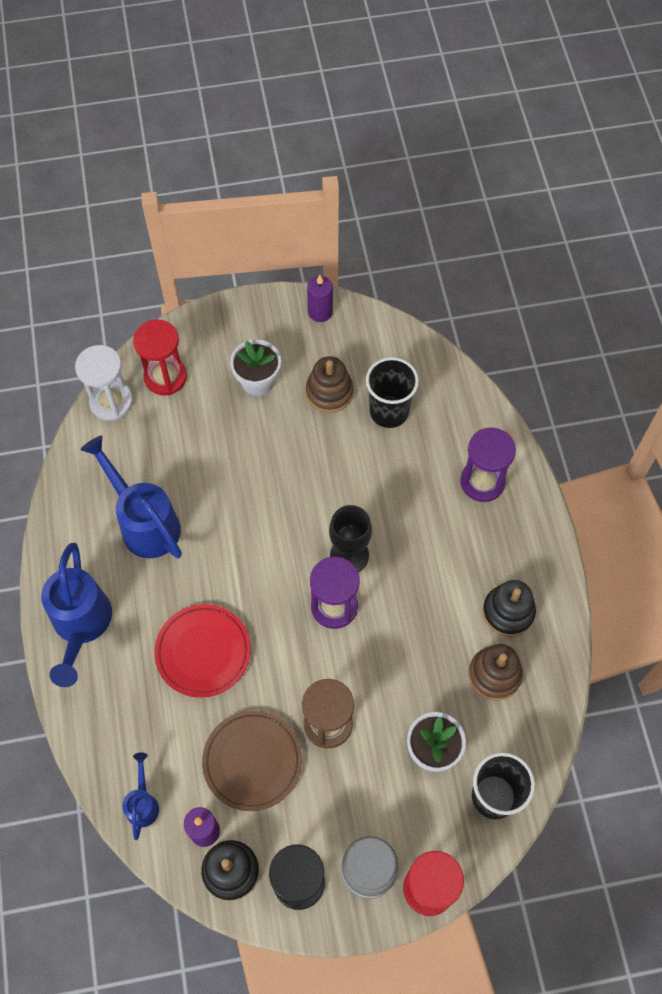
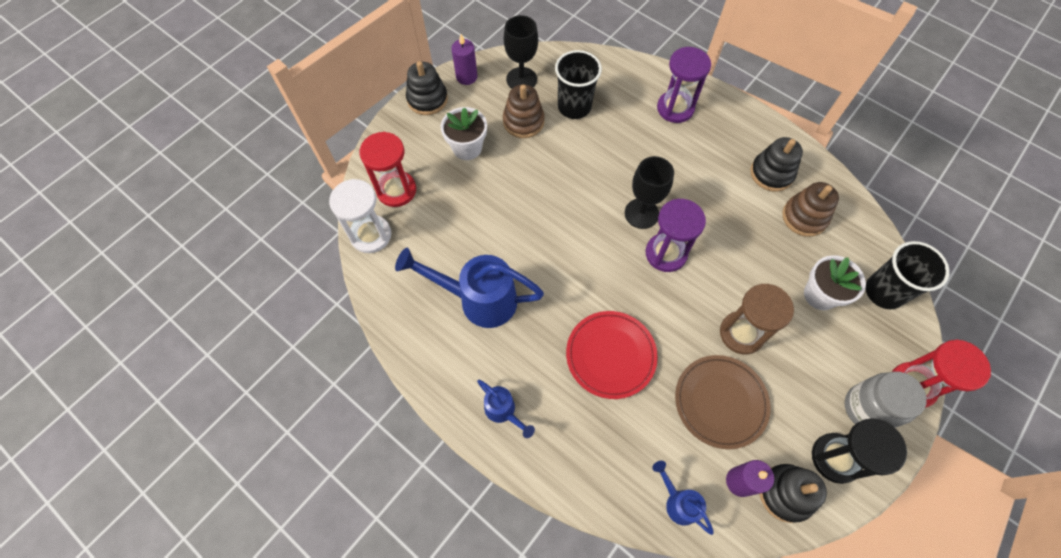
camera: 40 degrees left, 0 degrees up
(81, 626) = (503, 412): blue watering can -> blue watering can, size x0.51
(266, 310) = (427, 99): none -> black stacking toy
(367, 349) = (521, 79): none -> black goblet

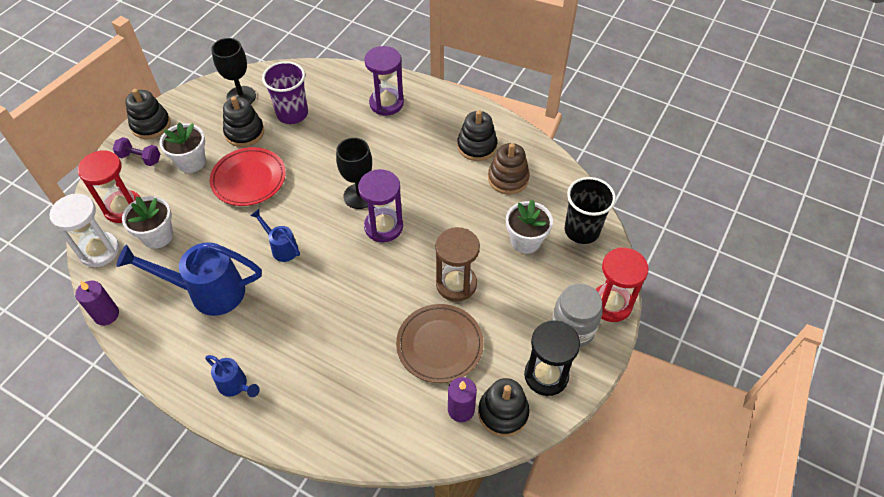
camera: 10 degrees left, 10 degrees down
(415, 136) = (140, 158): none -> purple dumbbell
(430, 227) = (158, 236): none -> white flower pot
(466, 77) = (188, 101): purple candle -> purple candle (106, 314)
(523, 122) = (244, 132): brown stacking toy -> black stacking toy
(574, 107) = (292, 114): black cup -> purple cup
(610, 355) = (336, 321): red plate -> red plate (249, 179)
(677, 502) = (404, 436): blue watering can -> blue watering can (281, 247)

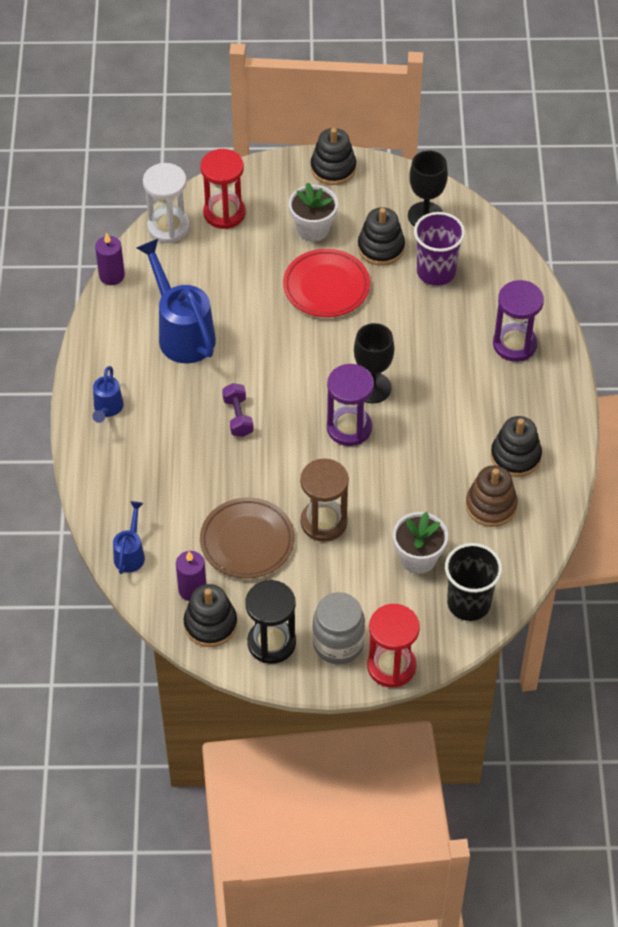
camera: 60 degrees right, 0 degrees up
(140, 158) = (288, 187): purple dumbbell -> purple dumbbell (238, 417)
(158, 236) = (213, 258): white flower pot -> none
(281, 247) = (267, 359): blue watering can -> blue watering can (130, 553)

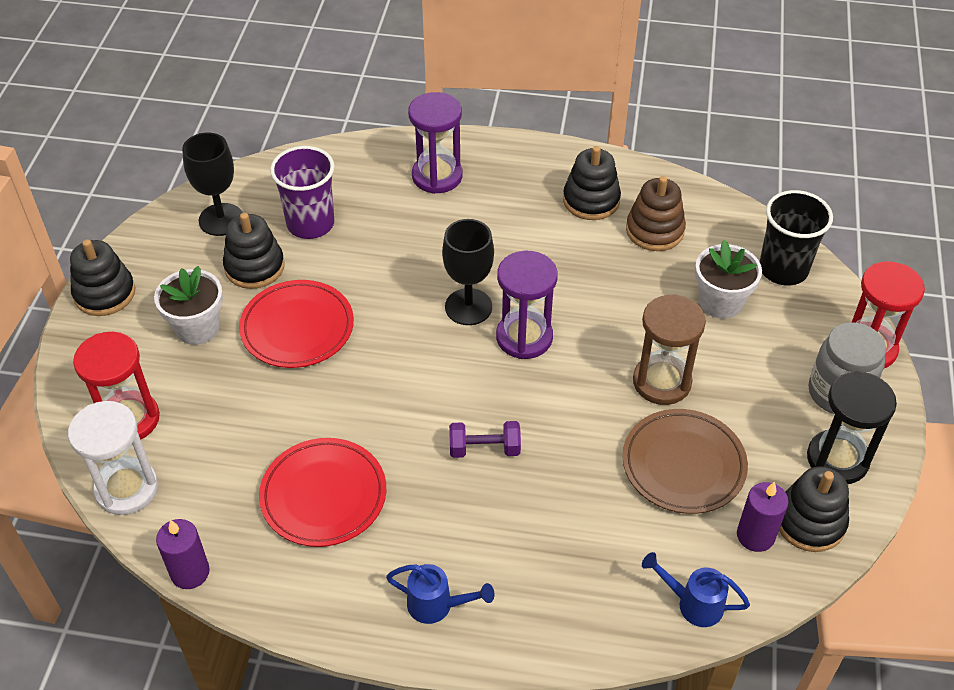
camera: 80 degrees left, 5 degrees down
(181, 332) = (323, 495): blue watering can -> red plate

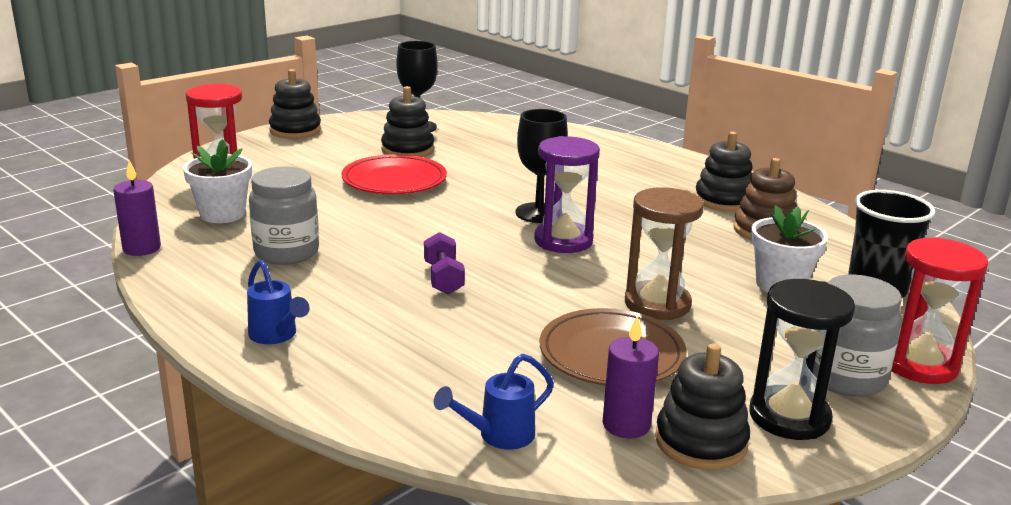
camera: 35 degrees right, 25 degrees down
(127, 489) = (170, 202): white hourglass -> none
(197, 328) = (328, 159): white flower pot -> white flower pot (222, 214)
(310, 224) = (476, 146): purple cup -> none
(323, 495) = (286, 252): red plate -> grey jar
(437, 176) = (605, 154): purple hourglass -> none
(484, 449) = (443, 278): purple dumbbell -> purple dumbbell turned 45 degrees clockwise
(692, 603) = (498, 436): blue watering can -> blue watering can turned 90 degrees counterclockwise

